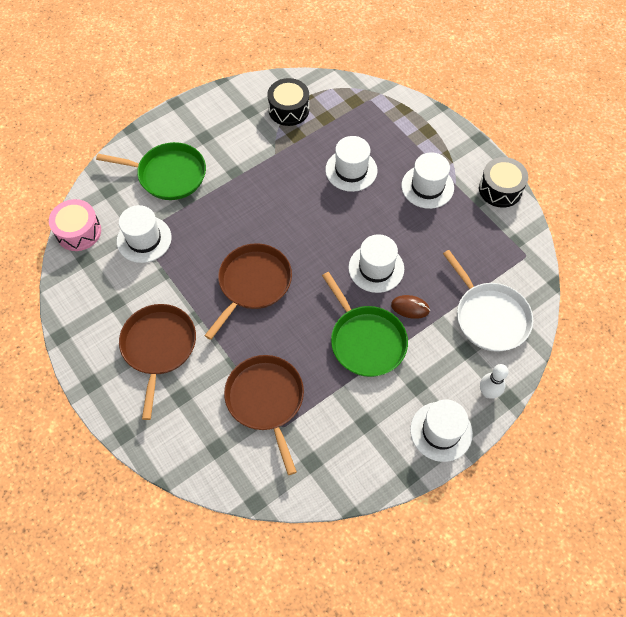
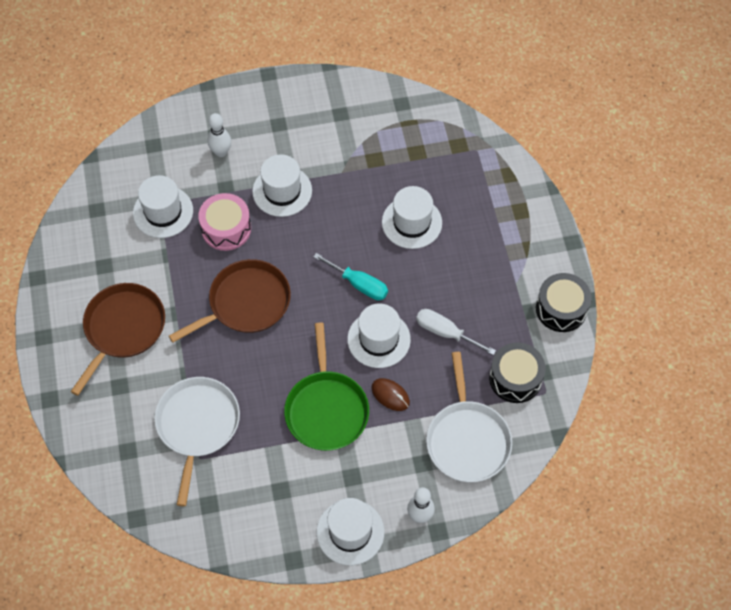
camera: 25 degrees right, 0 degrees up
(78, 232) = (104, 178): pink drum -> pink drum (226, 229)
(168, 175) = (221, 152): green pan -> white bowling pin
(266, 400) = (197, 426): brown pan -> white pan
(289, 109) = (382, 128): black drum -> black drum (515, 378)
(336, 232) = (359, 284): none -> turquoise screwdriver
(424, 242) = (445, 332): none -> white screwdriver
(427, 187) = (483, 274): white hat -> white hat (282, 191)

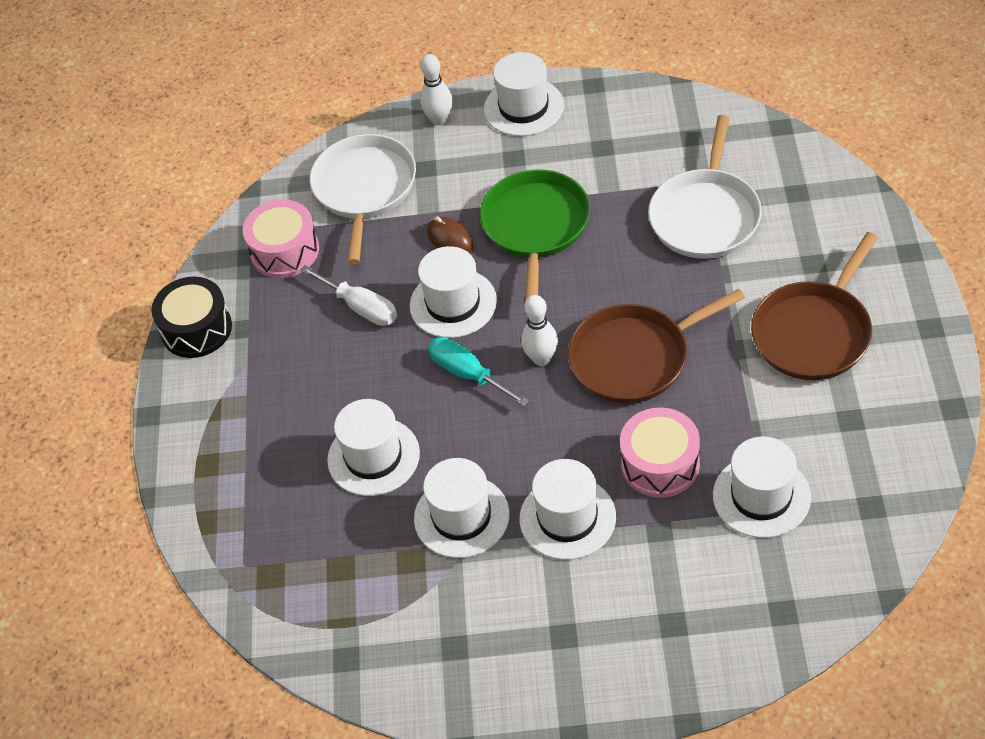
camera: 165 degrees left, 10 degrees down
(221, 152) = (665, 591): white bowling pin -> white bowling pin (541, 358)
(348, 188) = (461, 516): none -> white hat
(515, 378) = (285, 251): black drum -> pink drum

